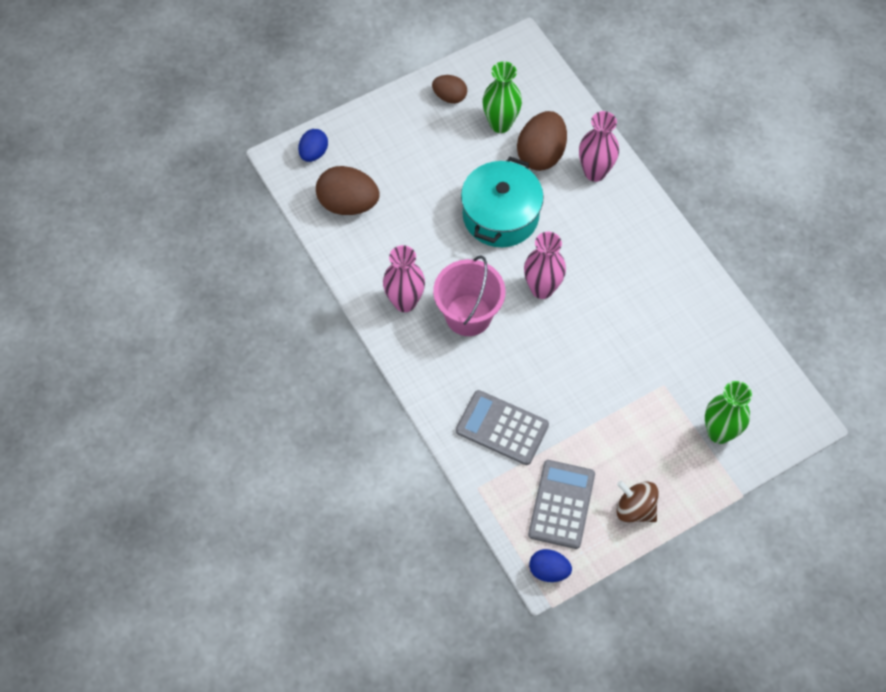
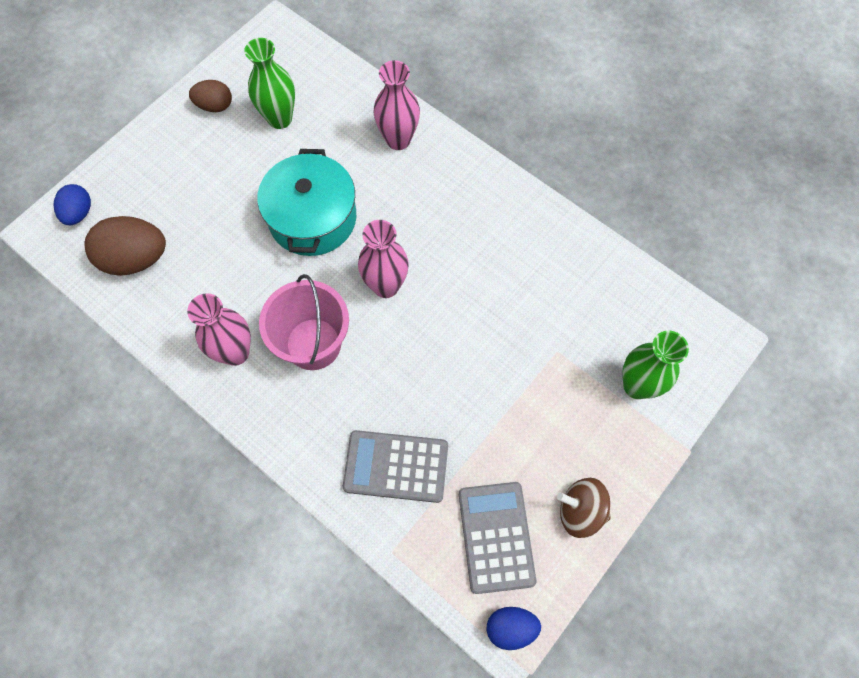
camera: 20 degrees left, 5 degrees up
(541, 154) = (334, 138): brown egg -> none

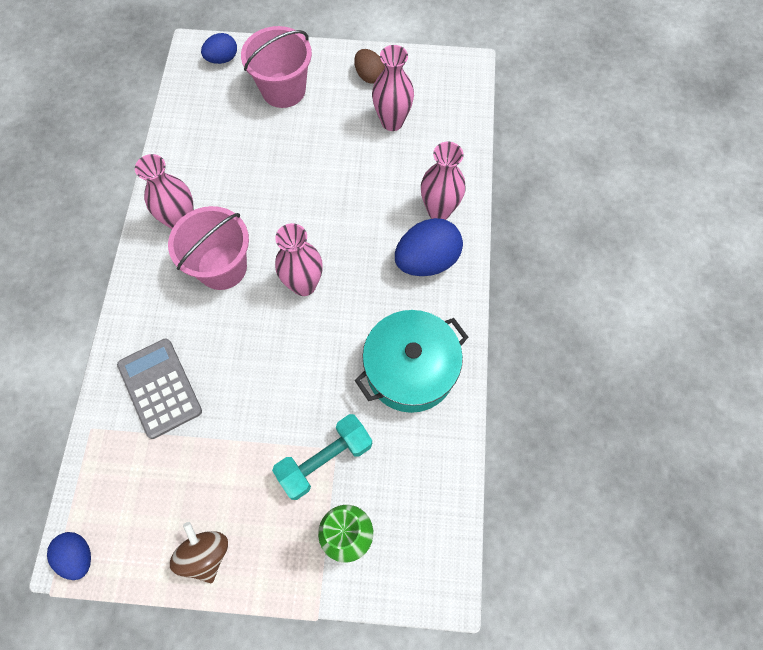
camera: 55 degrees right, 0 degrees up
(136, 259) = (211, 114): brown egg -> none
(165, 182) = (283, 90): none -> pink bucket
(280, 119) = (392, 122): green vase -> pink vase
(312, 218) = (324, 198): turquoise pot -> turquoise pot (410, 369)
(438, 178) = (427, 260): none -> blue egg
(496, 537) = (146, 499): grey calculator -> none
(561, 365) = (325, 460): none -> turquoise dumbbell

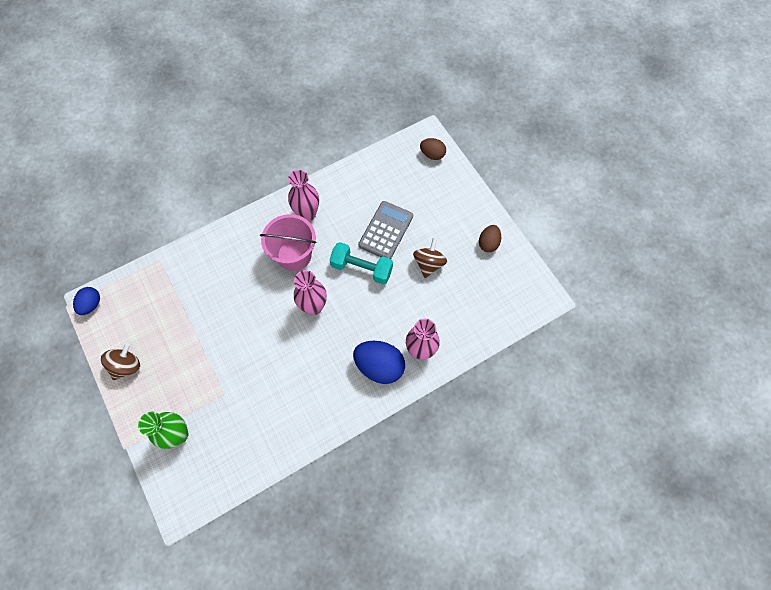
camera: 55 degrees right, 0 degrees up
(160, 388) = (202, 276): grey calculator -> grey calculator (386, 230)
(222, 59) = (432, 154): blue egg -> brown egg
(283, 90) = (437, 202): pink bucket -> none
(325, 460) = (214, 392): turquoise dumbbell -> turquoise dumbbell (361, 268)
(347, 142) = (429, 264): none -> brown spinning top
(392, 122) = (464, 280): pink vase -> none
(410, 369) = (300, 404): turquoise pot -> none

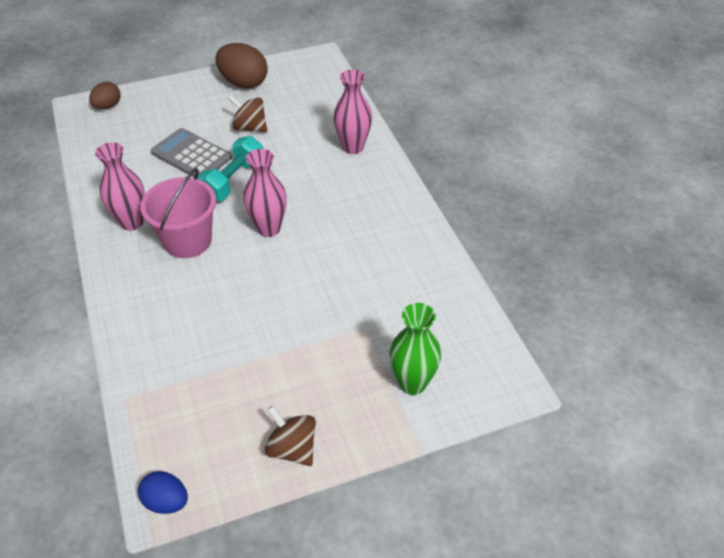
camera: 80 degrees left, 20 degrees down
(379, 366) = (363, 180): blue egg -> none
(488, 243) = (243, 83): brown egg -> brown egg, size x1.71

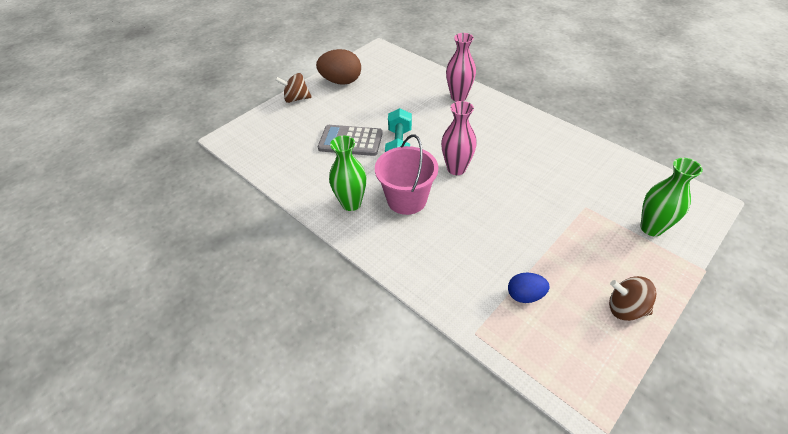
camera: 25 degrees left, 0 degrees up
(108, 106) = (251, 130): brown egg -> none
(132, 222) = (351, 203): pink vase -> green vase
(166, 501) = (583, 394): blue egg -> blue egg (525, 295)
(250, 127) = (375, 108): brown spinning top -> brown spinning top (296, 99)

